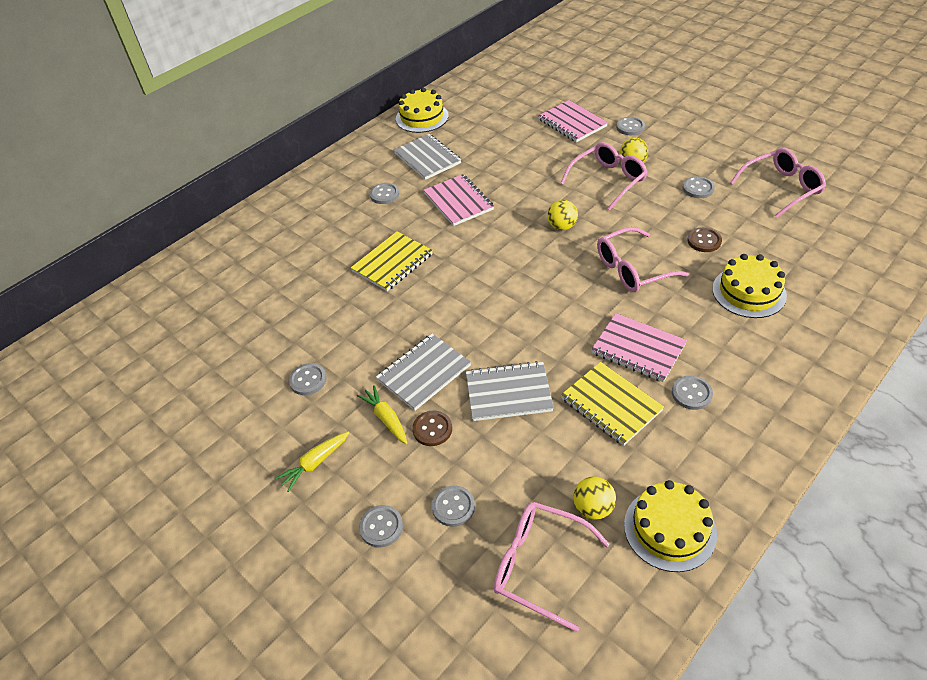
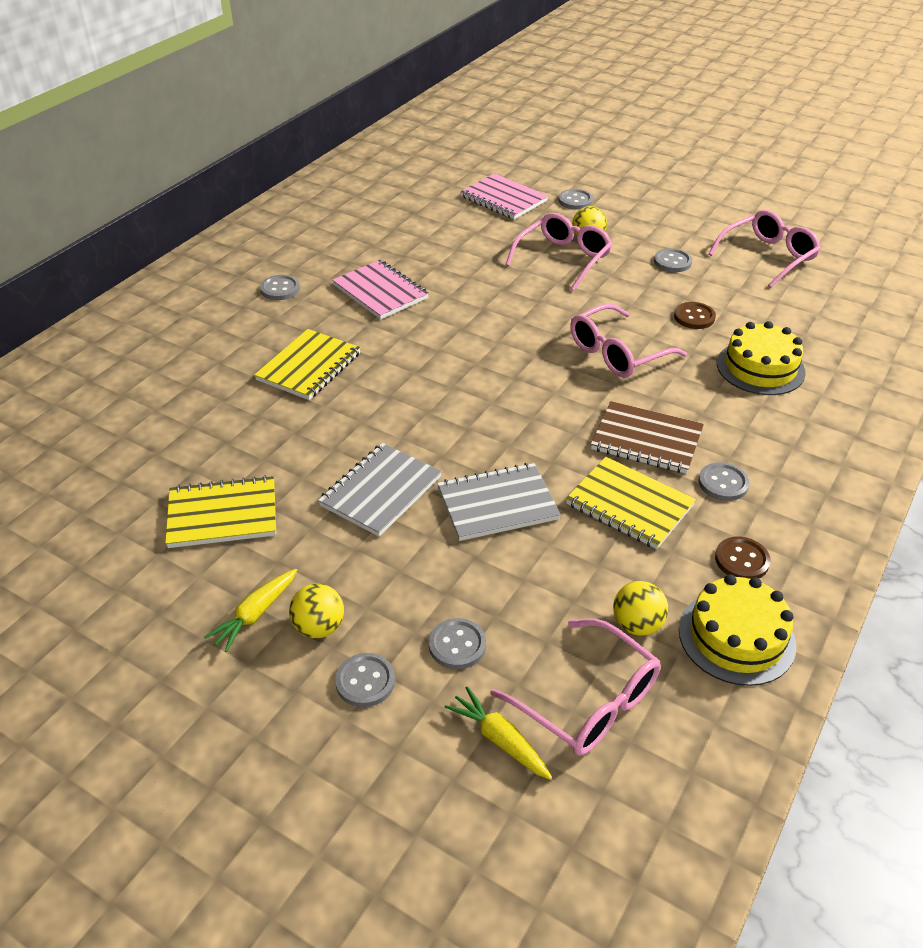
camera: 15 degrees left, 5 degrees down
(308, 380) = (223, 514): grey button -> yellow notebook
(386, 419) = (342, 550): yellow carrot -> yellow carrot (500, 740)
(422, 117) = (310, 200): yellow cake -> none
(427, 158) = (328, 245): grey notebook -> none
(432, 429) = (407, 556): brown button -> brown button (741, 560)
(540, 565) = (587, 700): pink glasses -> pink glasses turned 150 degrees counterclockwise
(562, 226) = (519, 312): yellow ball -> yellow ball (319, 627)
(638, 349) = (646, 440): pink notebook -> brown notebook

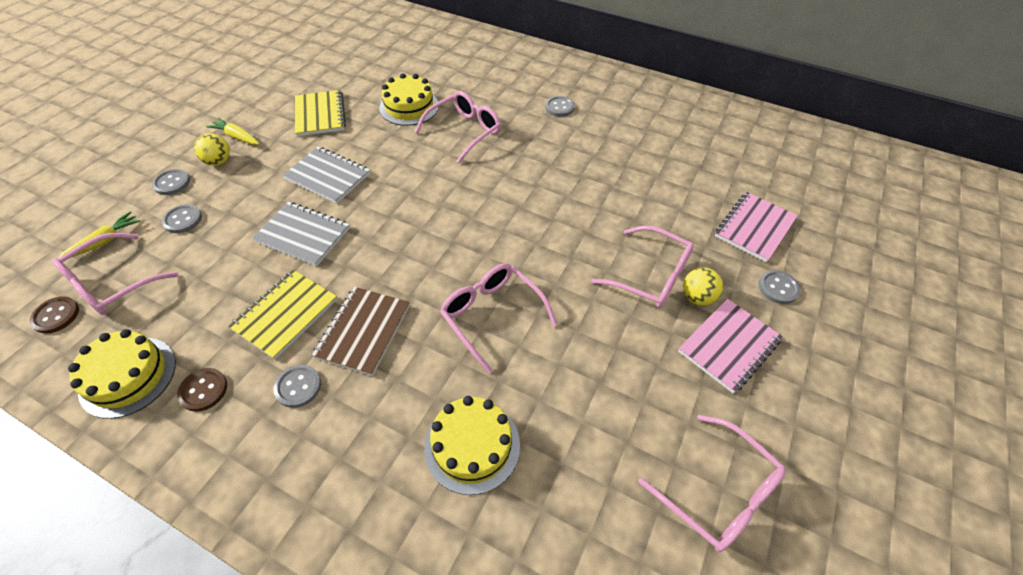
camera: 85 degrees right, 10 degrees up
(234, 418) = (409, 107): none -> yellow cake
(309, 367) = (464, 131): yellow notebook -> pink glasses
(380, 292) = (565, 157): pink notebook -> pink notebook (728, 346)
(497, 504) = (303, 235): grey notebook -> grey notebook turned 45 degrees counterclockwise
(637, 625) = (164, 313): yellow ball -> none
(672, 262) = (672, 376): grey button -> none
(694, 317) = (562, 388): brown button -> brown button (56, 316)

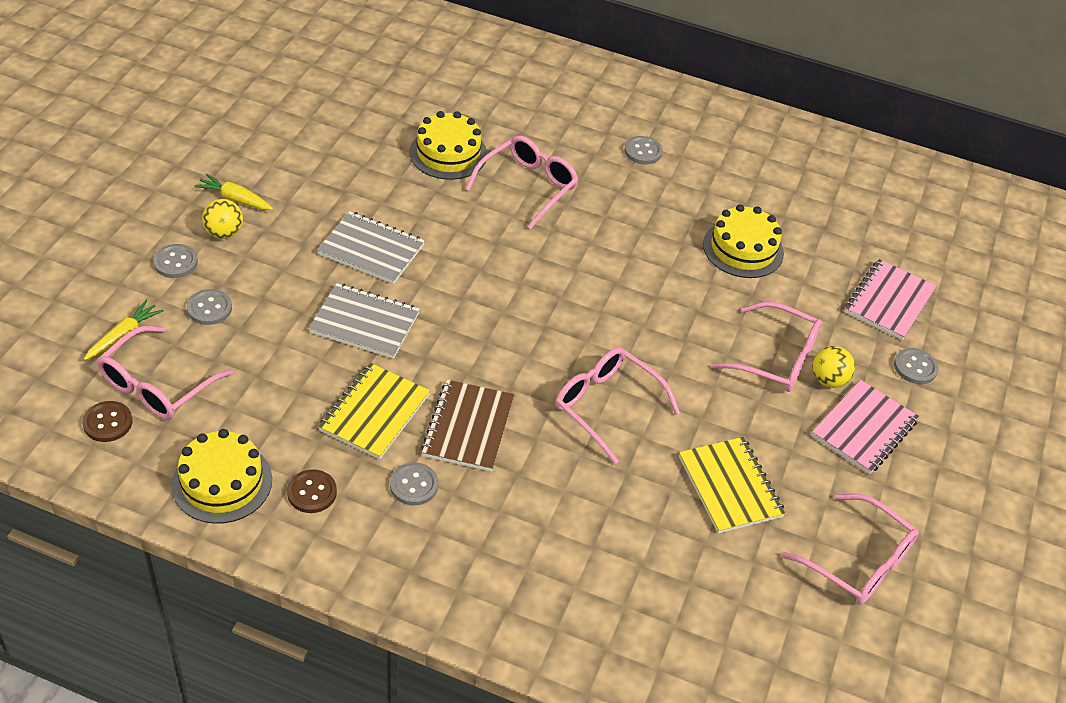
camera: 10 degrees left, 5 degrees down
(320, 115) = (334, 166): yellow notebook -> yellow notebook (730, 487)
(472, 445) = (611, 532): yellow cake -> yellow cake (743, 249)

